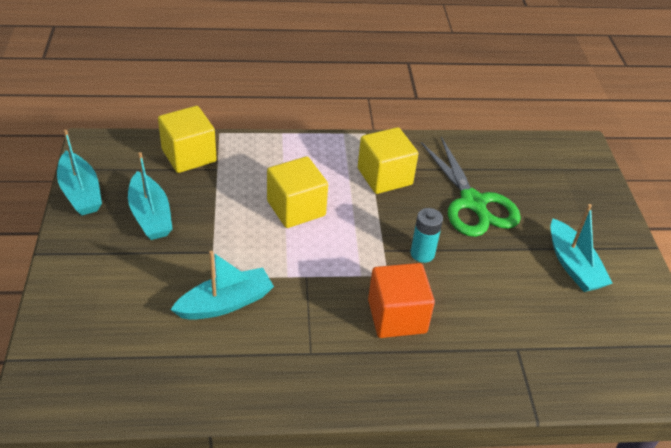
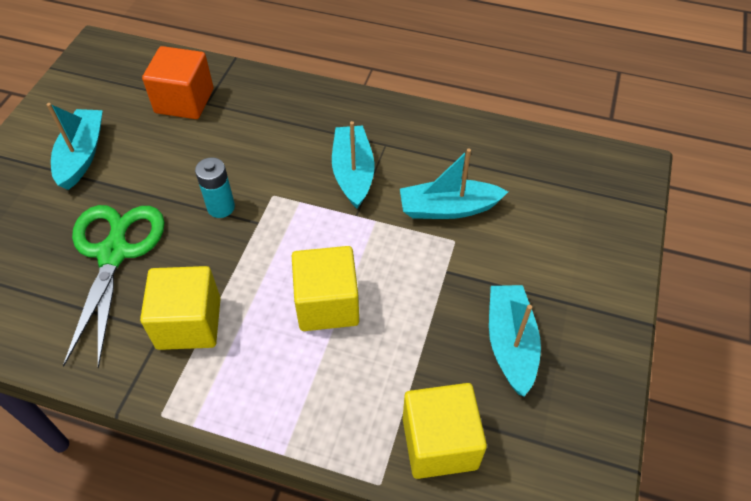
camera: 155 degrees left, 10 degrees up
(81, 192) = (601, 411): turquoise boat -> turquoise boat (353, 173)
(397, 316) = (290, 154): orange cube -> orange cube (184, 101)

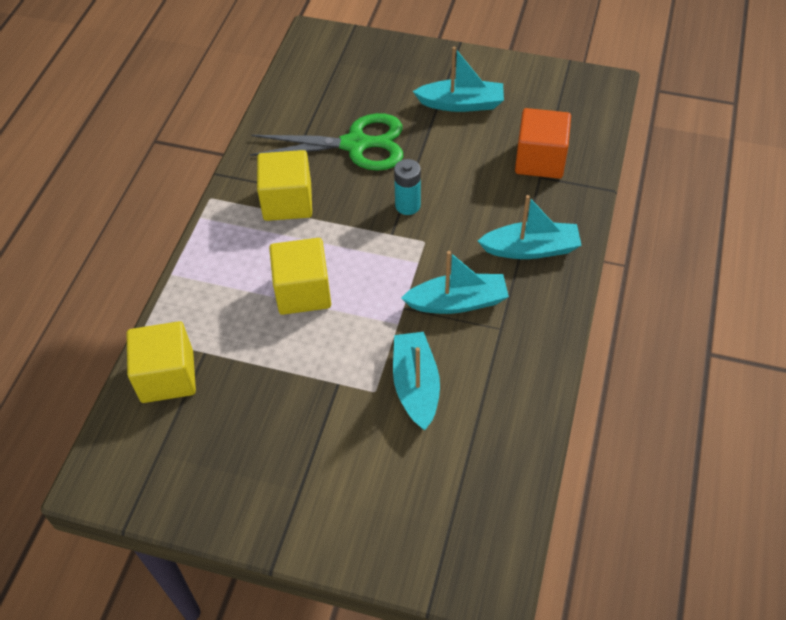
camera: 90 degrees right, 0 degrees up
(510, 343) = (256, 434): turquoise boat -> turquoise boat (531, 249)

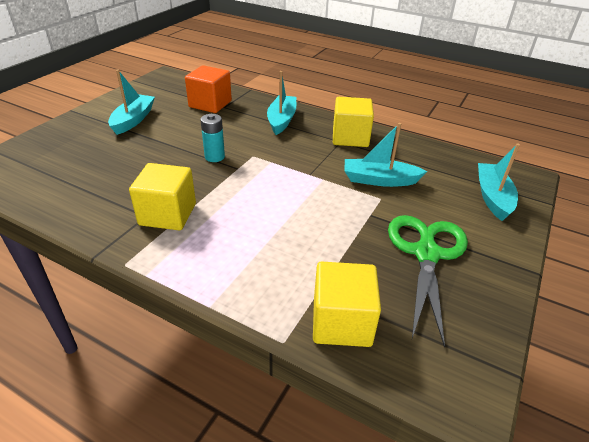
camera: 80 degrees left, 15 degrees down
(303, 291) = (274, 219): yellow cube -> yellow cube (350, 137)
(356, 144) = (132, 169): green scissors -> green scissors (426, 253)
(457, 302) = (313, 152): turquoise boat -> turquoise boat (492, 197)

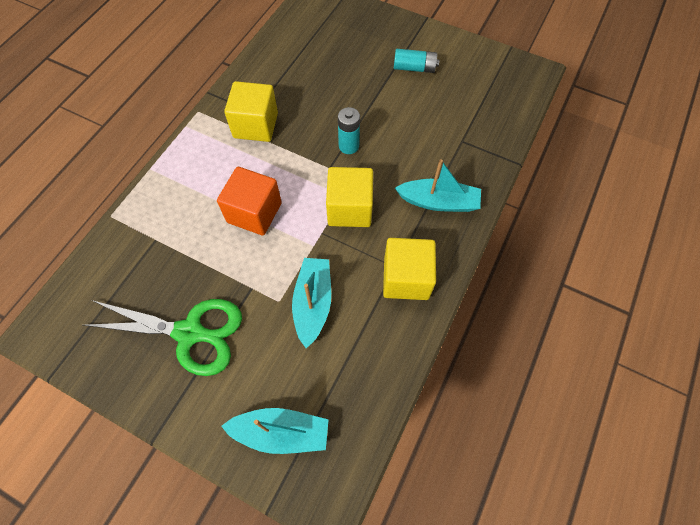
camera: 90 degrees right, 25 degrees up
(133, 120) = (414, 68): turquoise boat -> turquoise battery
(210, 104) = (465, 127): orange cube -> orange cube (254, 212)
(341, 322) = (121, 254): yellow cube -> yellow cube (350, 209)

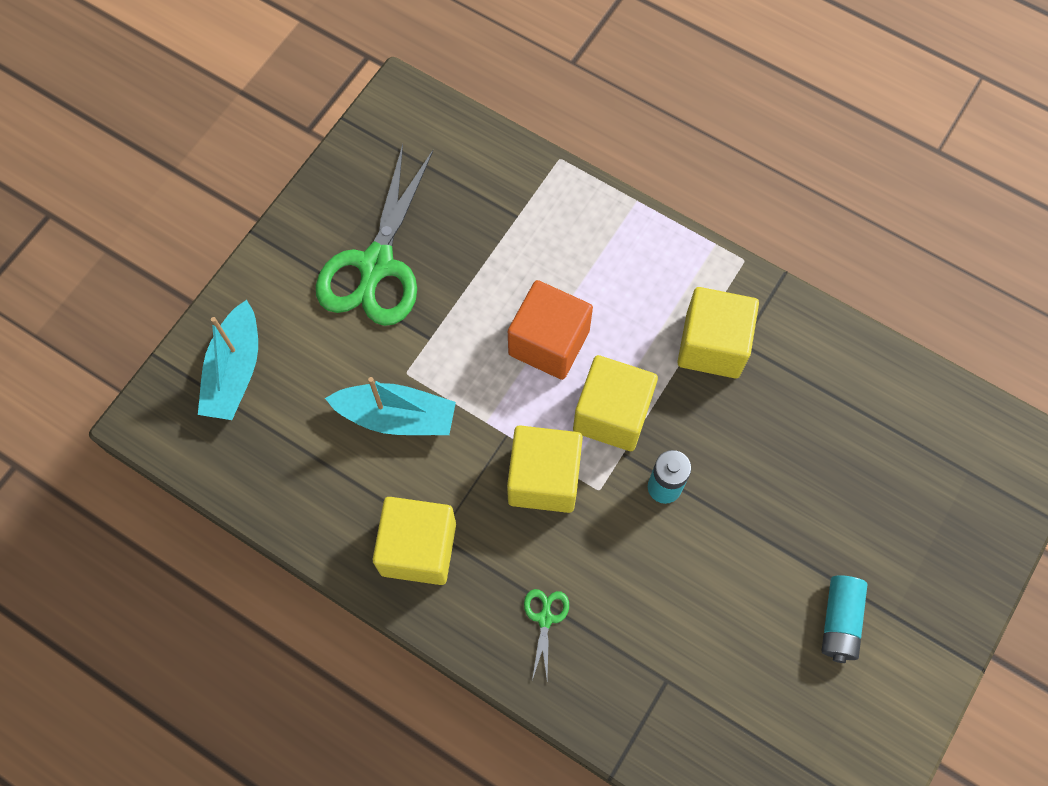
camera: 95 degrees right, 5 degrees up
(303, 174) = (612, 414): none -> yellow cube
(438, 202) = (545, 618): turquoise boat -> green scissors

